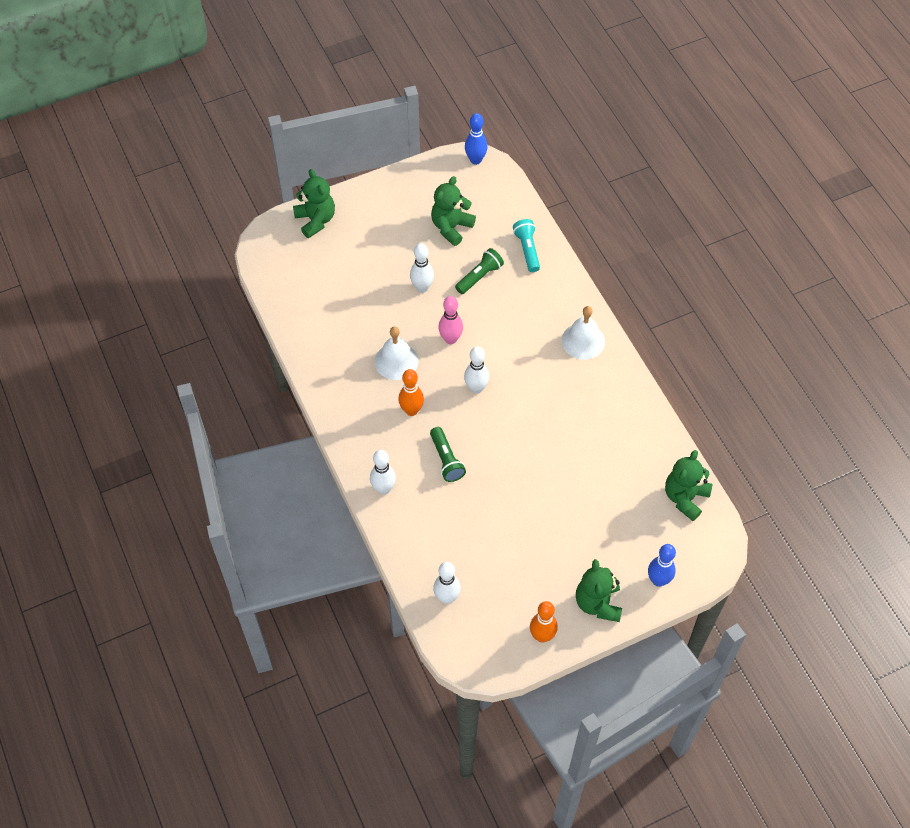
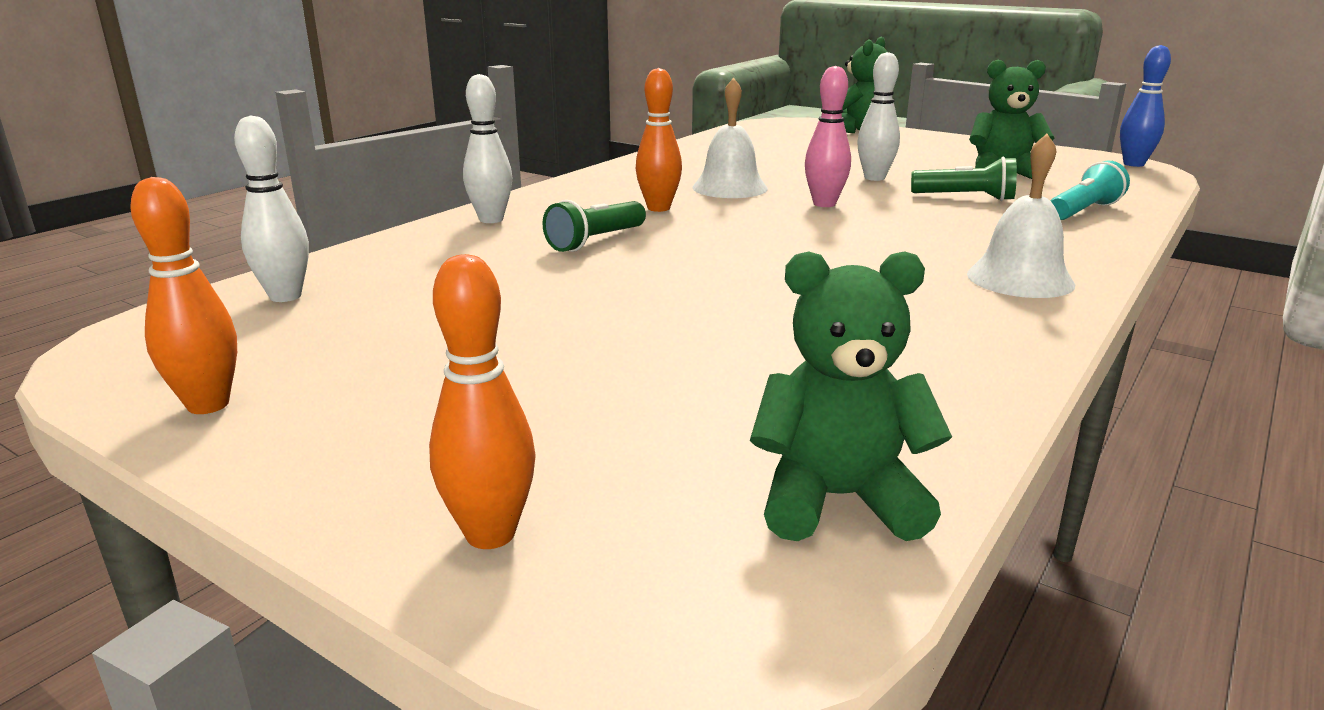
camera: 60 degrees right, 35 degrees down
(476, 388) = (766, 232): white bowling pin -> none
(598, 603) = (347, 453): green teddy bear -> none
(658, 580) = (490, 534): blue bowling pin -> orange bowling pin

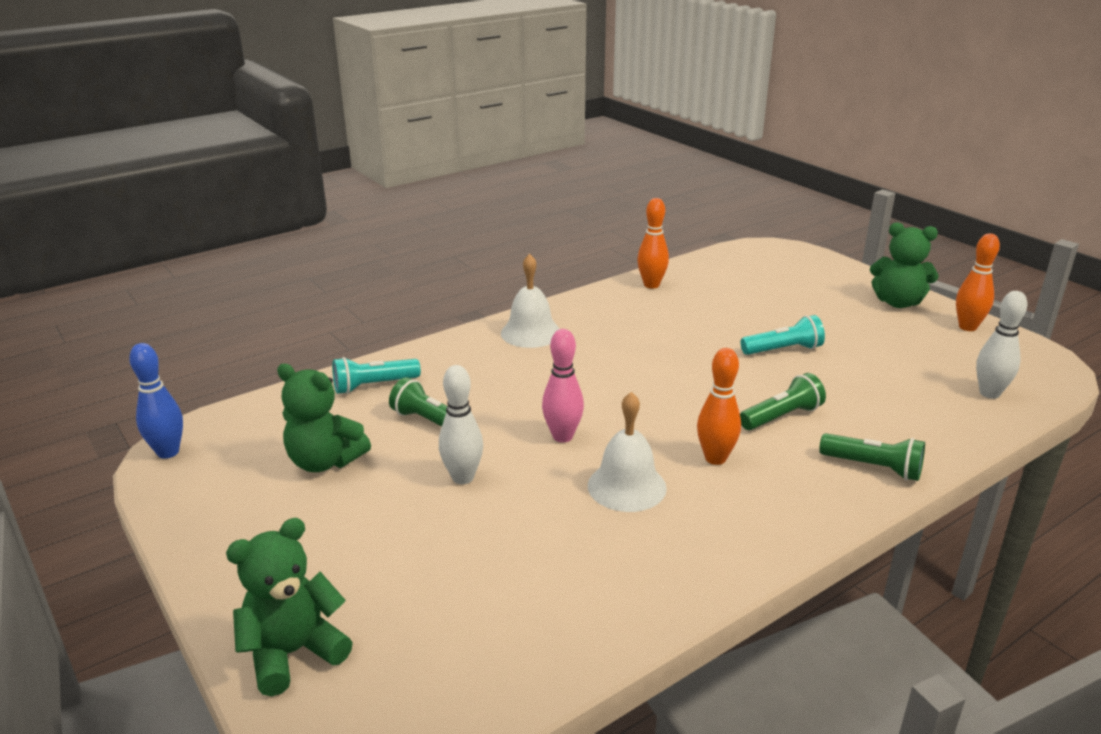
camera: 160 degrees left, 5 degrees up
(490, 534) = (833, 272): orange bowling pin -> orange bowling pin (651, 285)
(491, 219) = (873, 468): white bowling pin -> green flashlight
(607, 309) = (783, 350): none -> turquoise flashlight
(837, 499) = (722, 264): green teddy bear -> green teddy bear (898, 302)

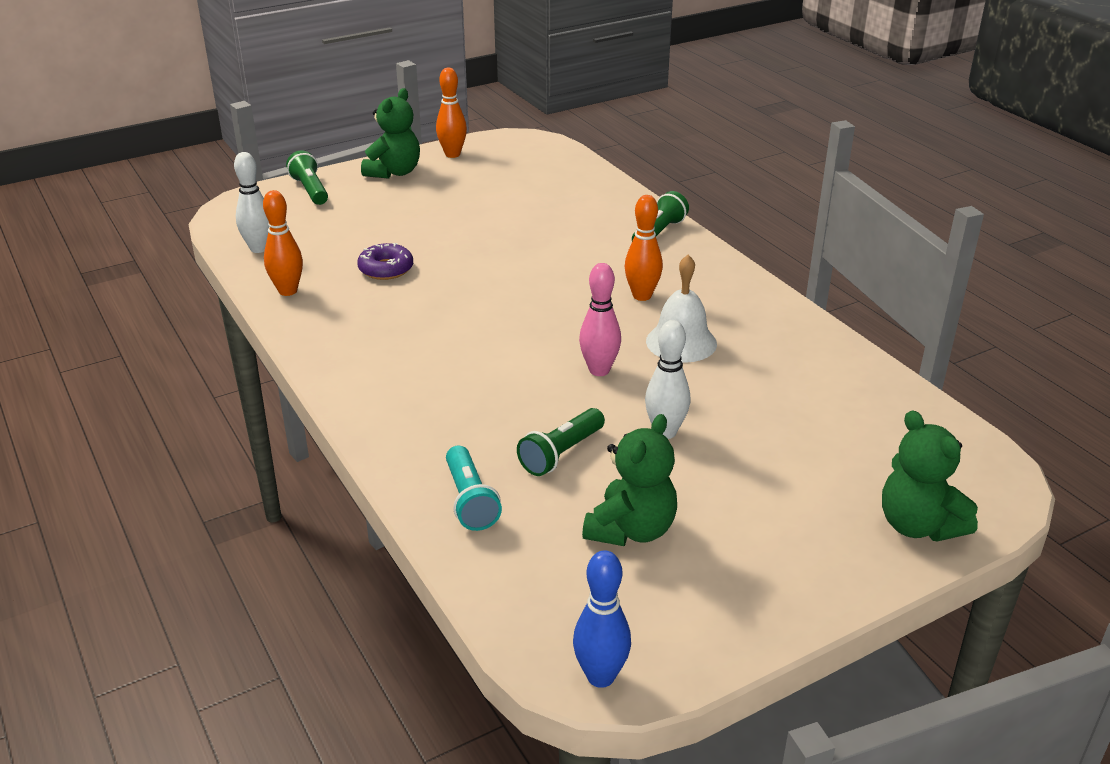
camera: 85 degrees left, 5 degrees up
(530, 333) = (374, 379): white bell -> none
(705, 319) = (386, 269): none -> purple donut
(781, 417) = (581, 257): green flashlight -> green flashlight (310, 190)
(783, 350) = (465, 239): turquoise flashlight -> none
(989, 393) = (561, 170): white bowling pin -> white bowling pin (259, 248)

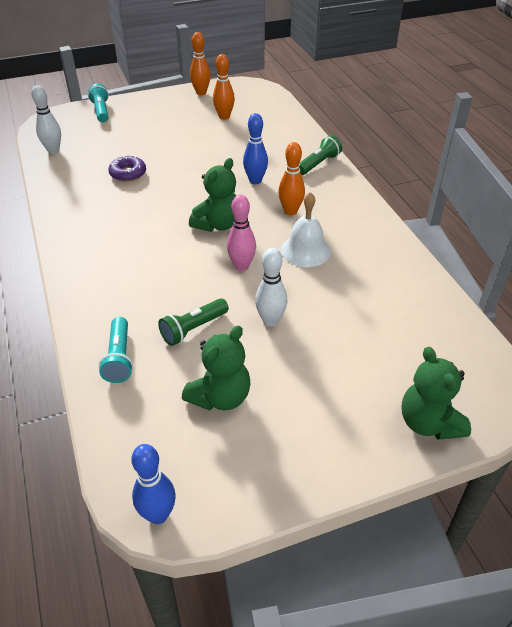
camera: 10 degrees right, 10 degrees up
(288, 291) = (60, 183): orange bowling pin -> orange bowling pin (224, 117)
(310, 190) = (101, 111): green flashlight -> turquoise flashlight
(394, 172) = (159, 103): green teddy bear -> green teddy bear (217, 224)
(577, 262) = (255, 181): none -> blue bowling pin

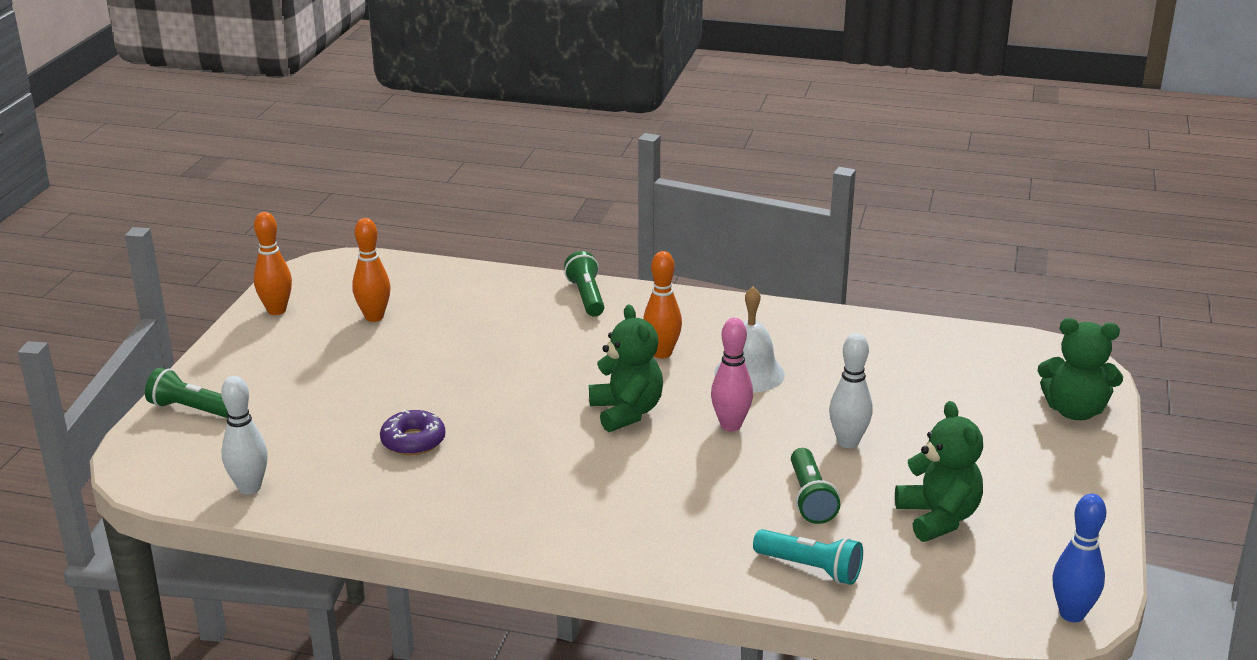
camera: 55 degrees left, 15 degrees down
(101, 111) = (192, 409): turquoise flashlight -> green flashlight
(255, 181) = (565, 352): blue bowling pin -> none

